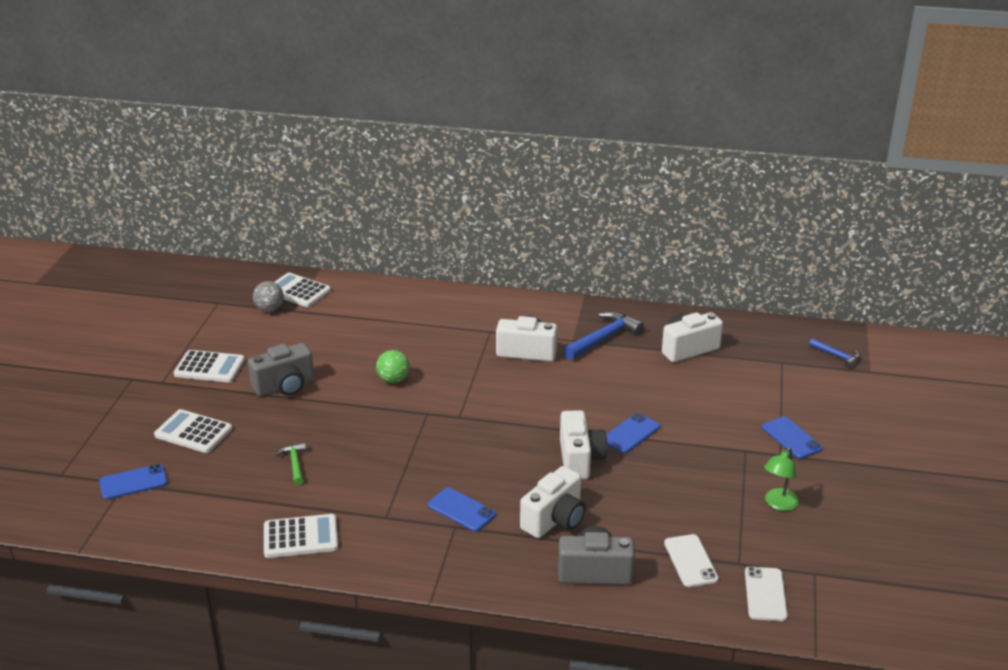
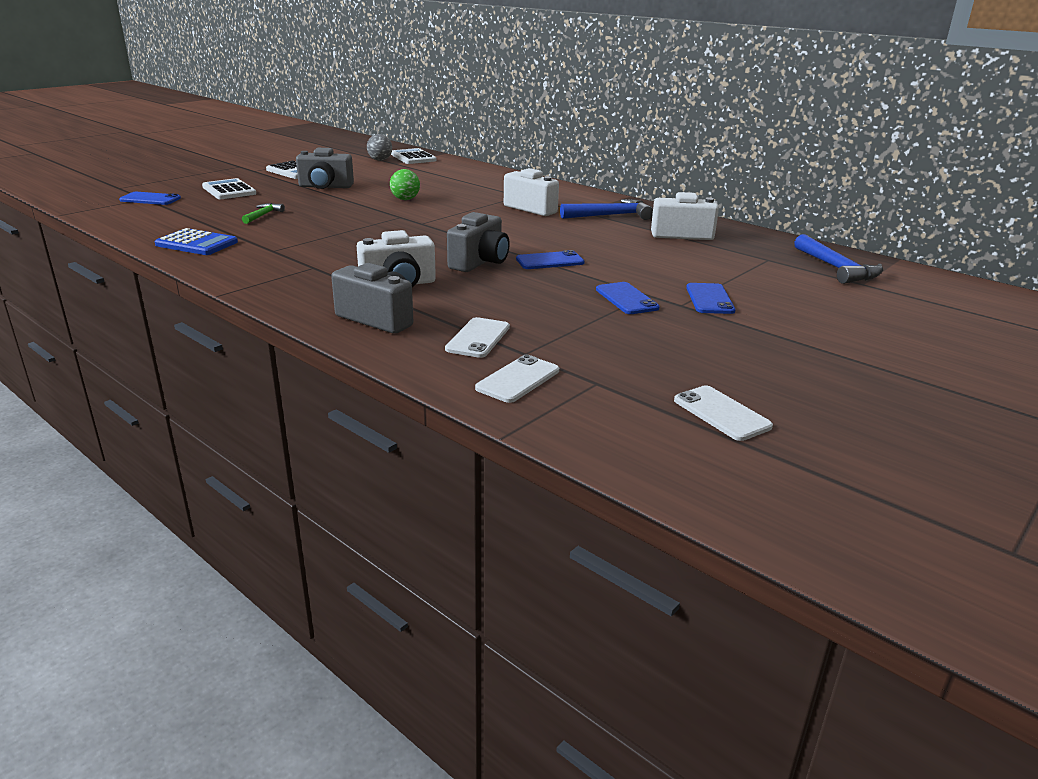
camera: 30 degrees right, 5 degrees down
(300, 537) = (196, 243): white calculator -> blue calculator
(461, 510) = (334, 261): blue phone -> blue phone (626, 299)
(580, 459) = (480, 262): white camera -> grey camera
(778, 504) = (629, 331): green lamp -> none
(837, 356) = (836, 268): blue hammer -> blue hammer, size x1.77
(910, 568) = (721, 413): none -> white phone

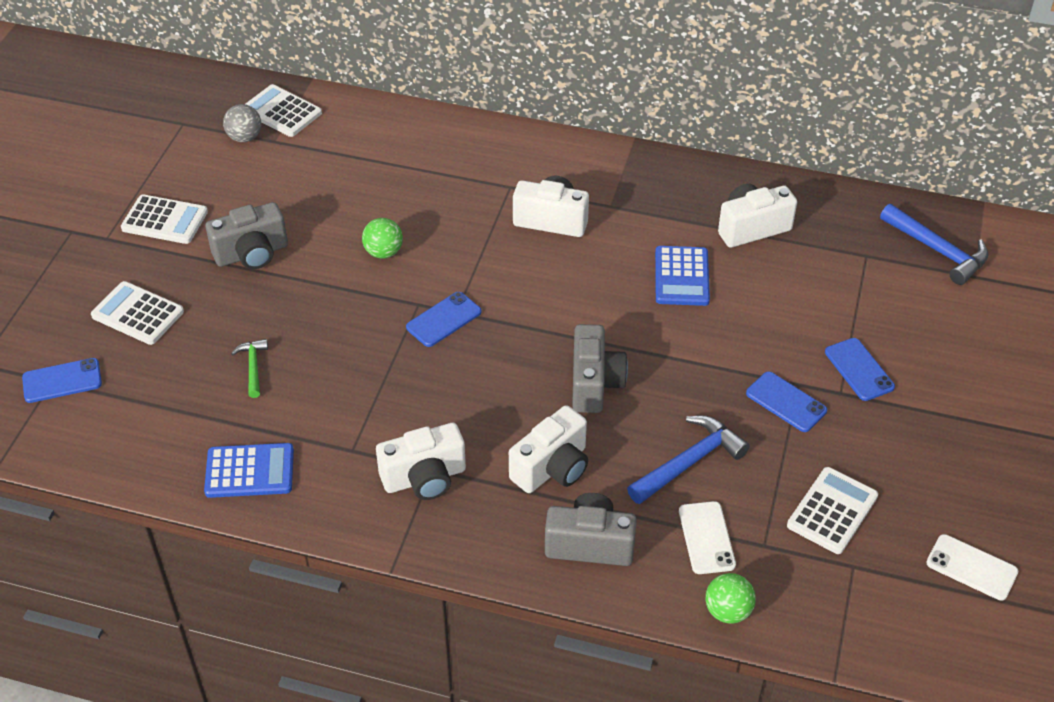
camera: 25 degrees left, 20 degrees up
(302, 269) = (424, 478): none -> white camera
(448, 375) = (727, 611): none -> green ball
(518, 379) = (788, 591): white phone -> none
(550, 261) = (662, 350): blue phone -> blue phone (443, 319)
(602, 240) = (681, 277): none -> blue calculator
(609, 352) = (832, 511): none -> white calculator
(610, 215) = (649, 206): blue hammer -> blue hammer (689, 462)

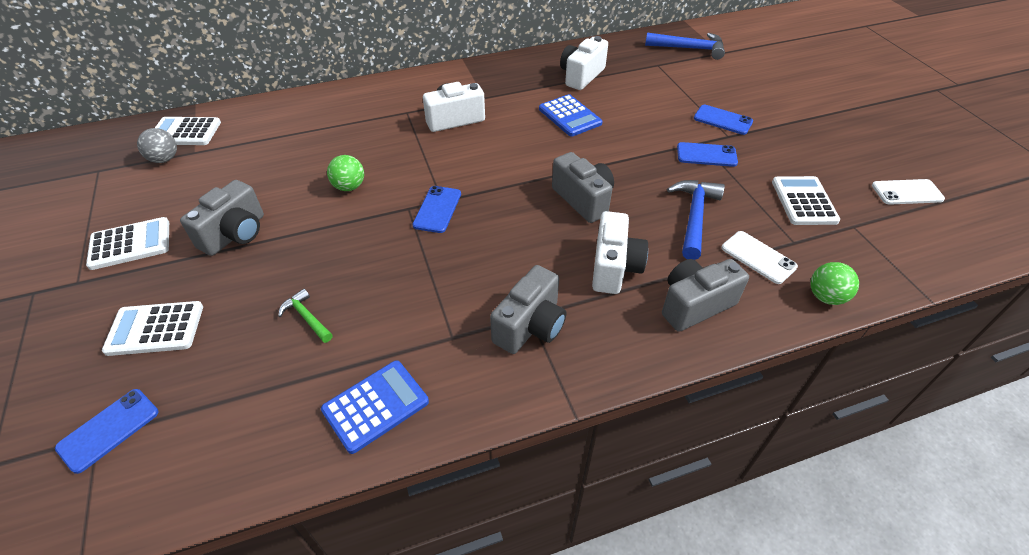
camera: 35 degrees left, 0 degrees up
(424, 478) = (530, 326): white camera -> grey camera

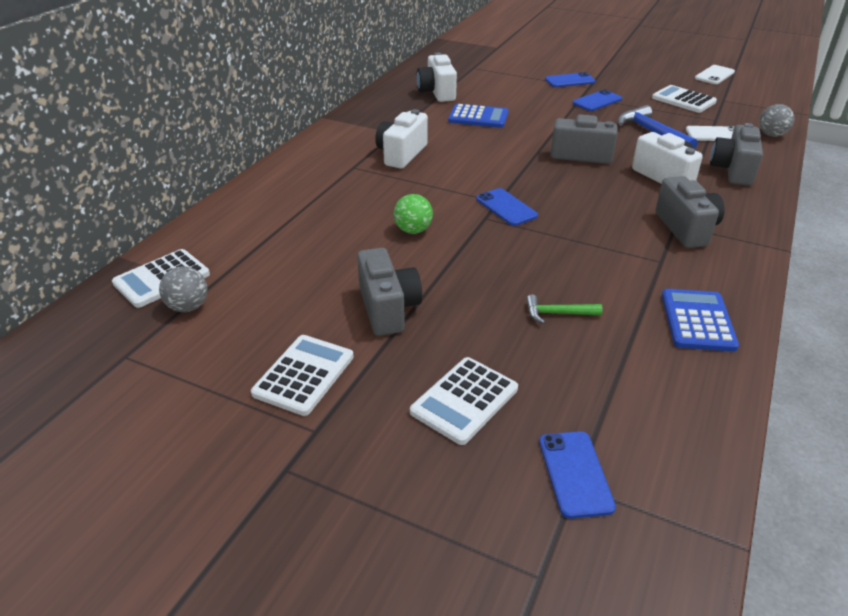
camera: 45 degrees left, 10 degrees down
(689, 48) = (474, 52): blue hammer -> none
(825, 297) = (771, 135): green ball -> grey ball

